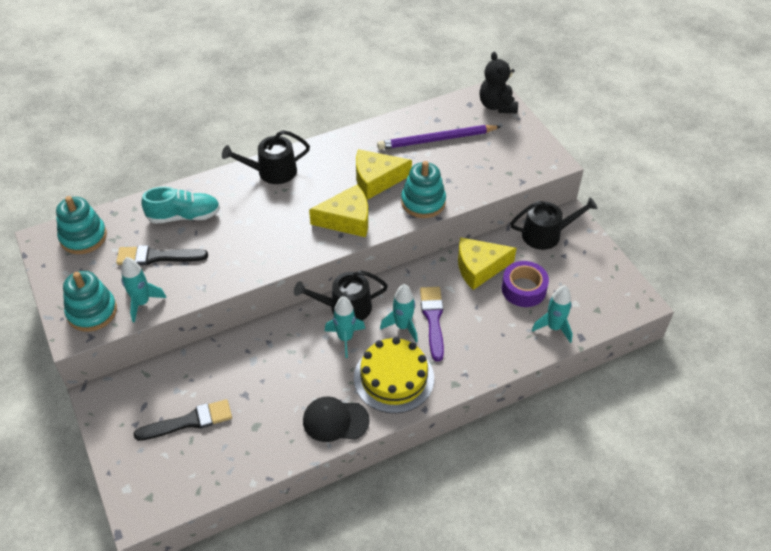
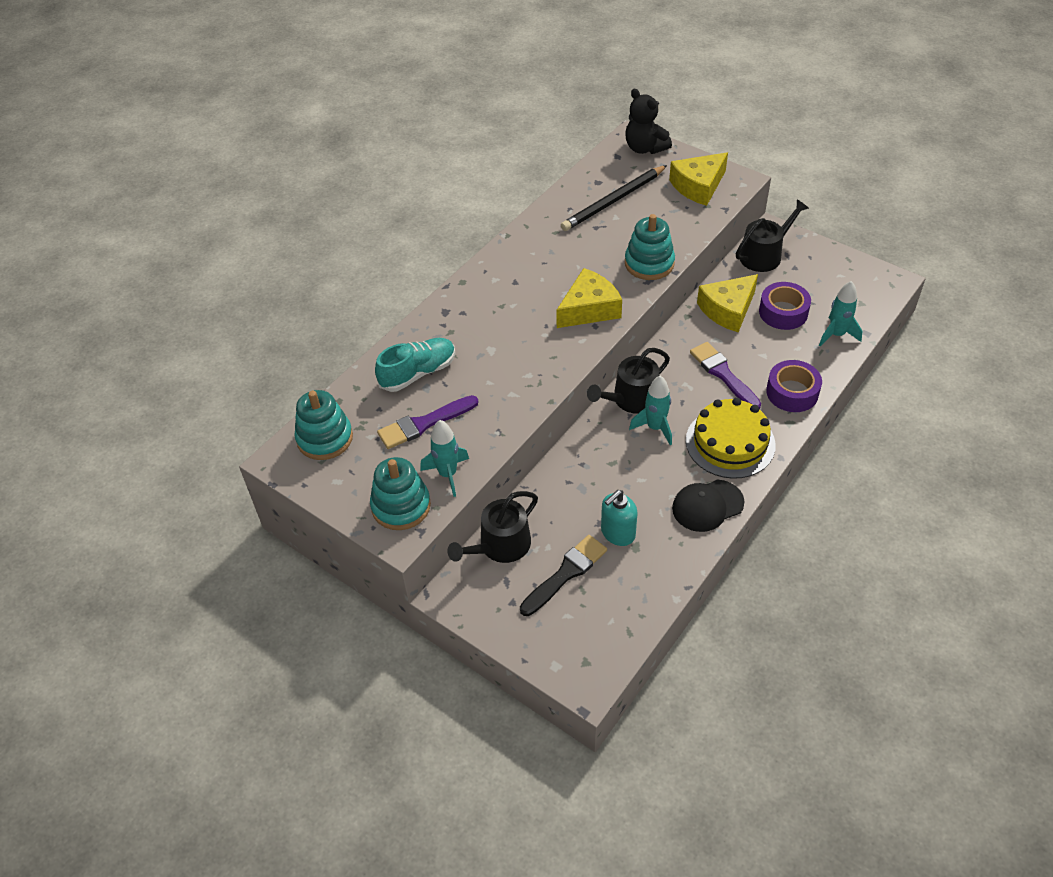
camera: 25 degrees left, 0 degrees up
(157, 257) = (424, 424): black brush -> purple brush
(251, 409) = (617, 533): none -> turquoise soap dispenser
(272, 172) = (473, 294): black watering can -> black watering can (500, 546)
(376, 180) = (586, 260): yellow cheese -> yellow cheese (698, 186)
(402, 326) = (700, 393): turquoise rocket -> none
(436, 140) = (613, 201): purple pencil -> black pencil
(477, 359) = (792, 392): none -> purple tape

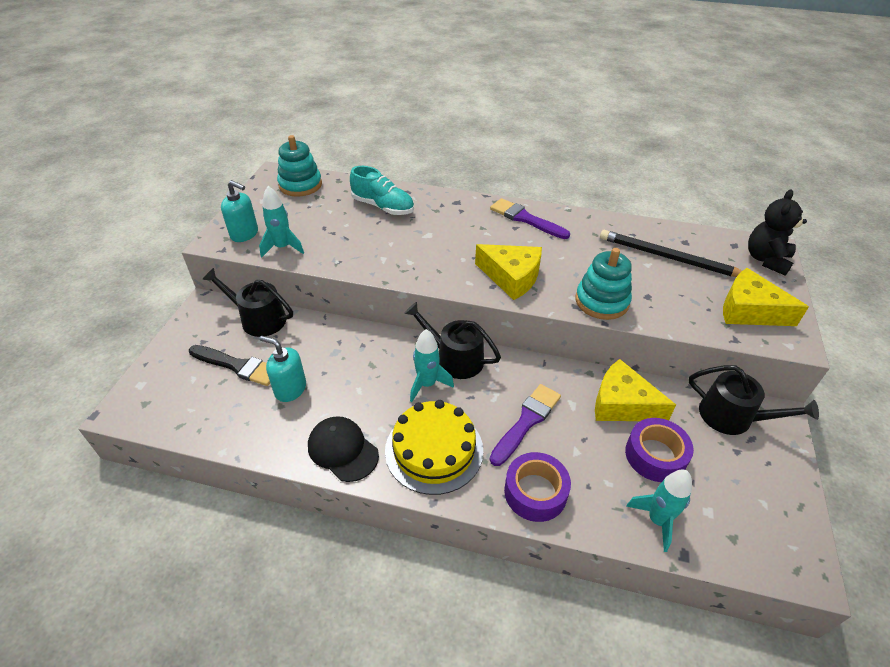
camera: 65 degrees right, 5 degrees down
(401, 506) = (244, 234): turquoise stacking toy -> turquoise soap dispenser
(424, 424) = (331, 223): purple brush -> purple brush (525, 219)

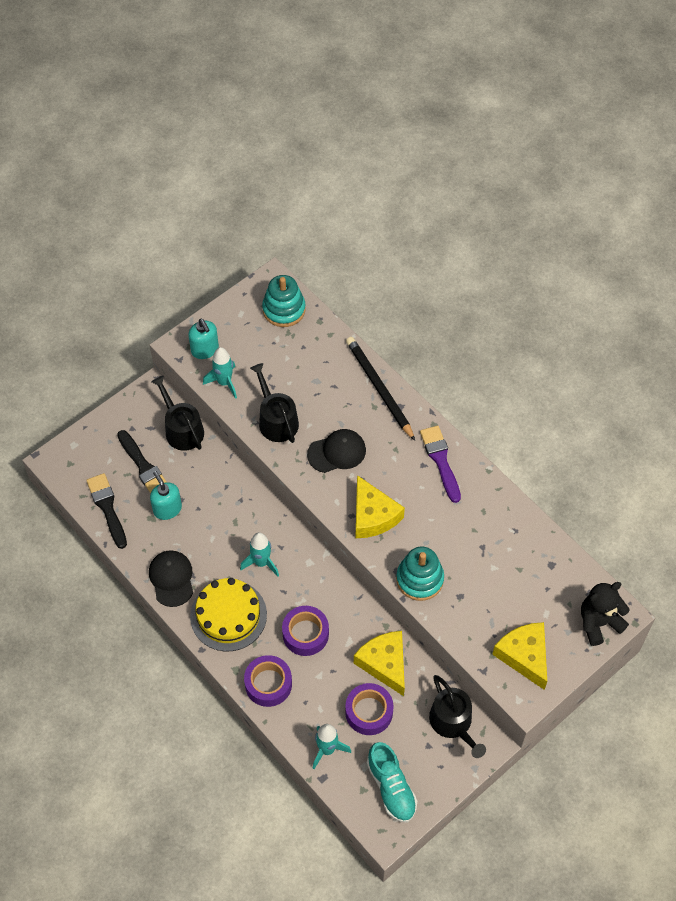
camera: 35 degrees right, 15 degrees up
(218, 422) = (107, 507): none -> black brush
(383, 207) = (333, 377): turquoise shoe -> turquoise shoe (391, 787)
(434, 250) = (337, 452): none -> black cap
(454, 358) = (297, 552): black watering can -> black watering can (276, 420)
(526, 421) = (305, 634): purple brush -> purple tape
(668, 258) = (518, 571): black pencil -> black pencil (379, 388)

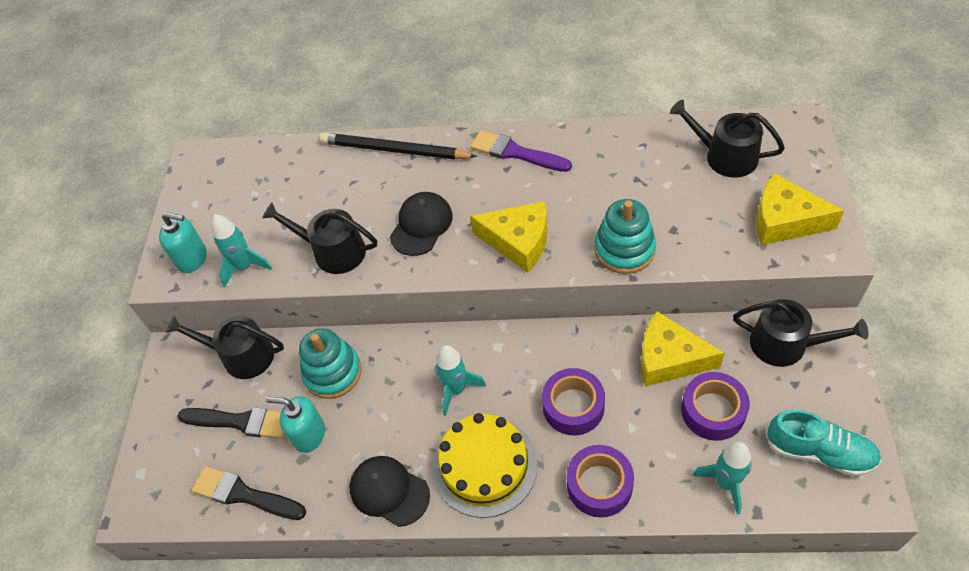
camera: 40 degrees left, 5 degrees down
(284, 309) = (233, 168): turquoise stacking toy -> turquoise stacking toy (332, 372)
(549, 586) = (724, 156): none -> black watering can
(599, 622) = (796, 144): black teddy bear -> none

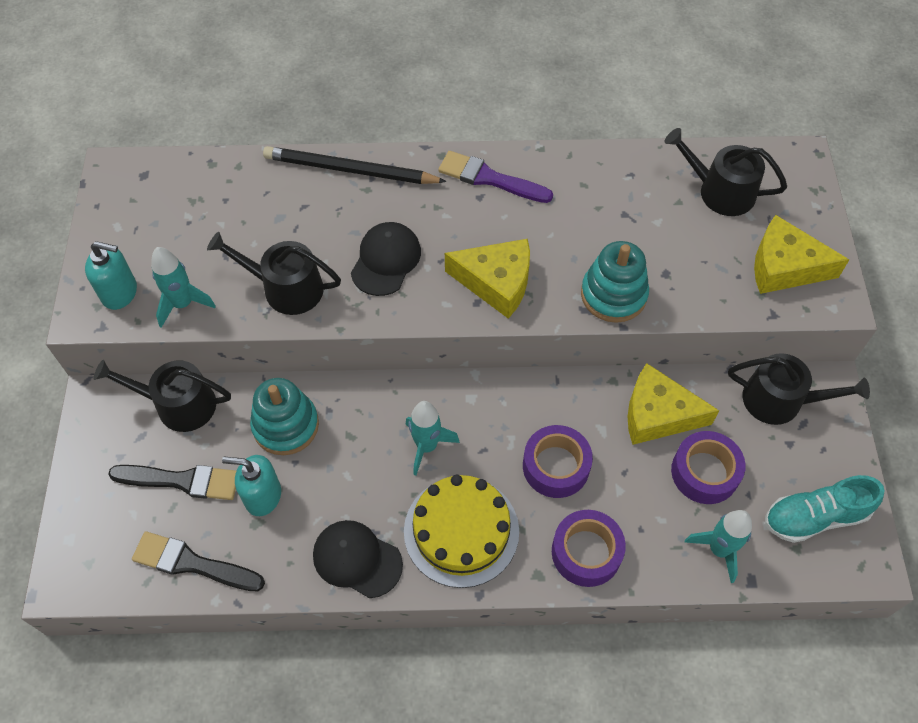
camera: 10 degrees left, 5 degrees up
(819, 452) = (815, 517): turquoise shoe -> turquoise shoe turned 150 degrees clockwise

